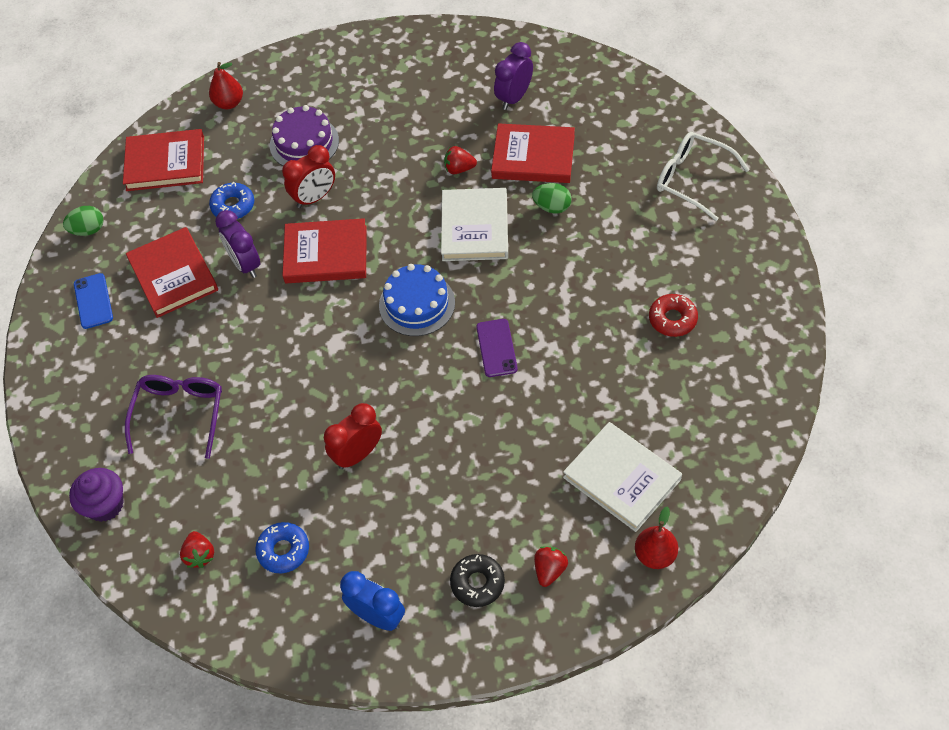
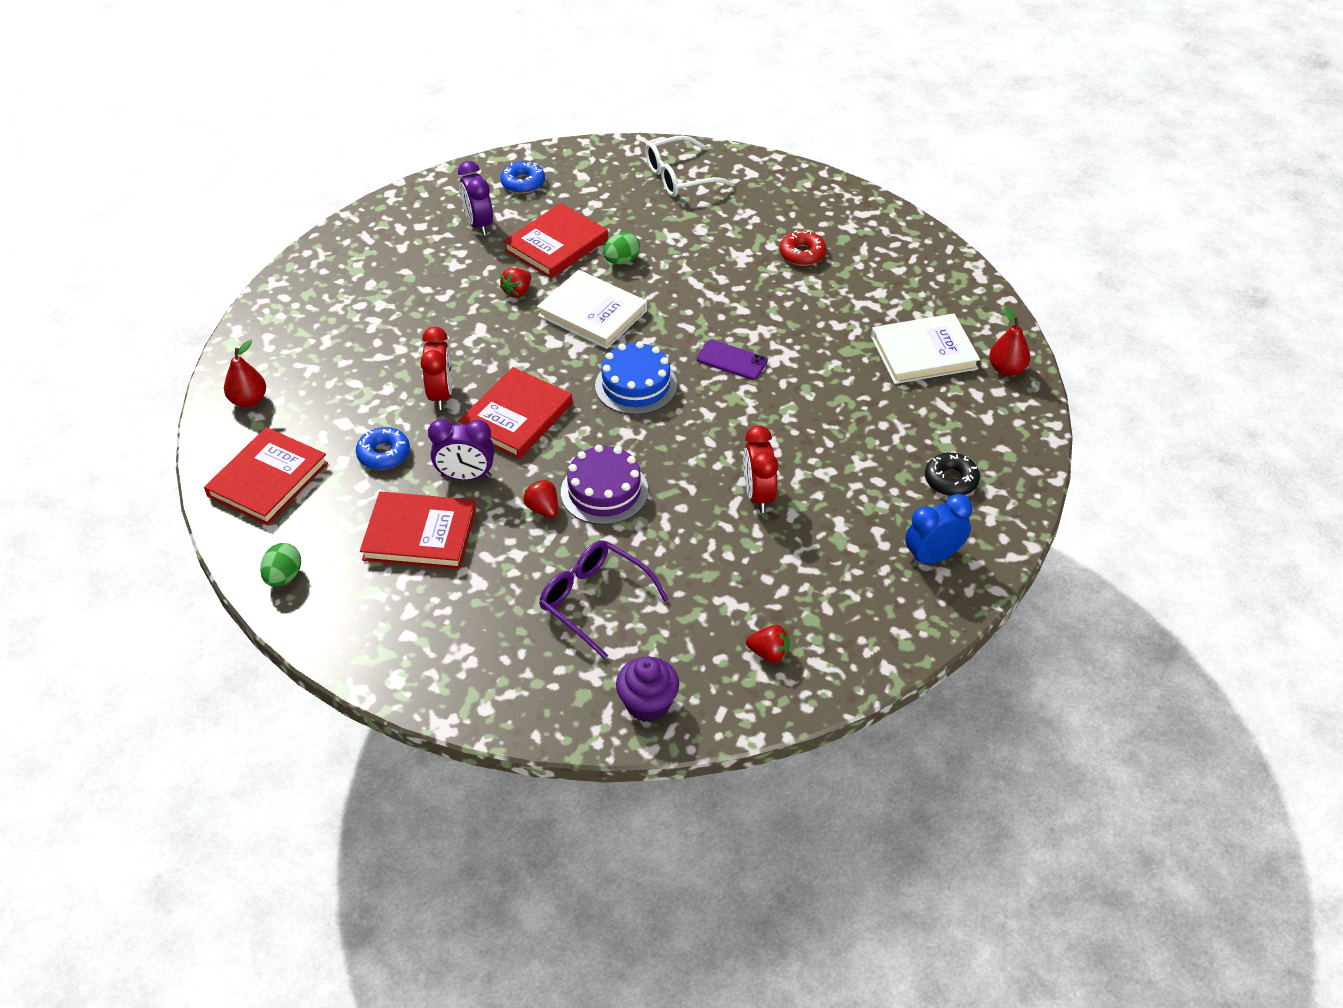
camera: 60 degrees left, 10 degrees down
(93, 301) = (383, 611): blue phone -> none
(283, 550) = (815, 590): blue donut -> blue donut (523, 183)
(304, 143) = (366, 372): purple cake -> purple cake (604, 491)
(549, 570) = (973, 433): red strawberry -> red strawberry (543, 509)

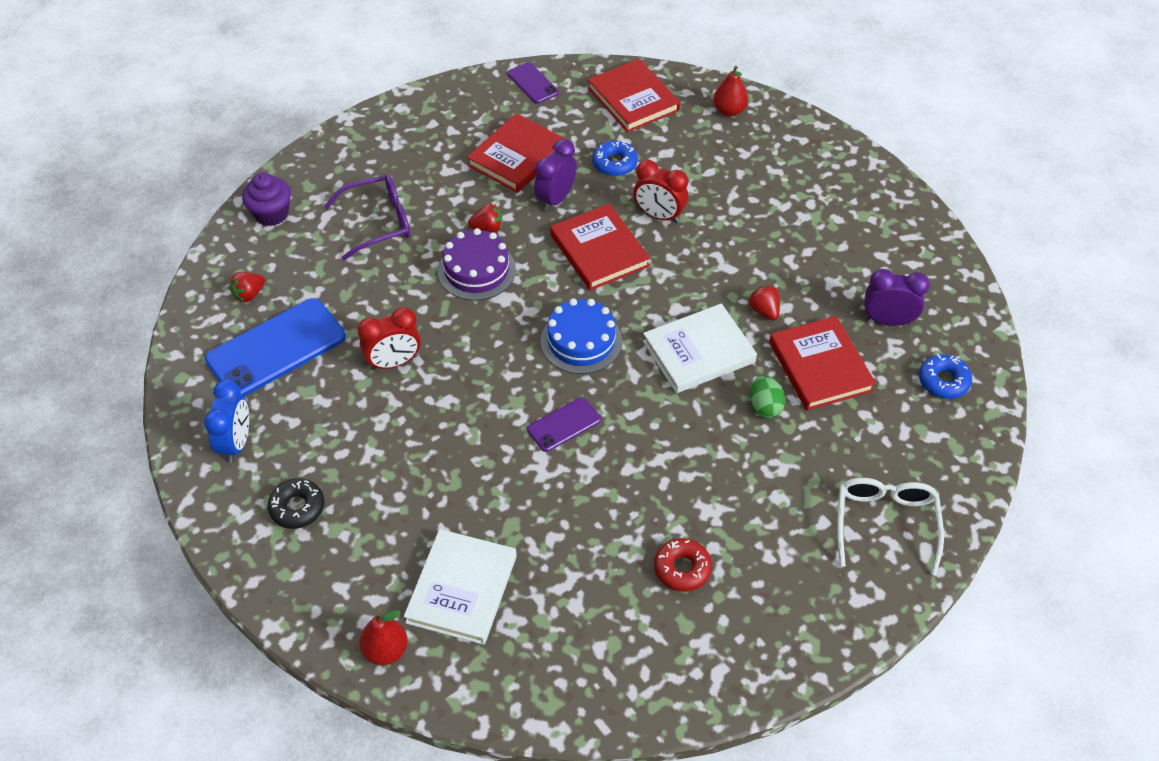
camera: 120 degrees right, 5 degrees up
(283, 577) = (532, 83): green egg -> purple phone
(758, 495) = (394, 362): red clock -> red clock turned 135 degrees clockwise
(814, 590) = (276, 348): none -> blue phone

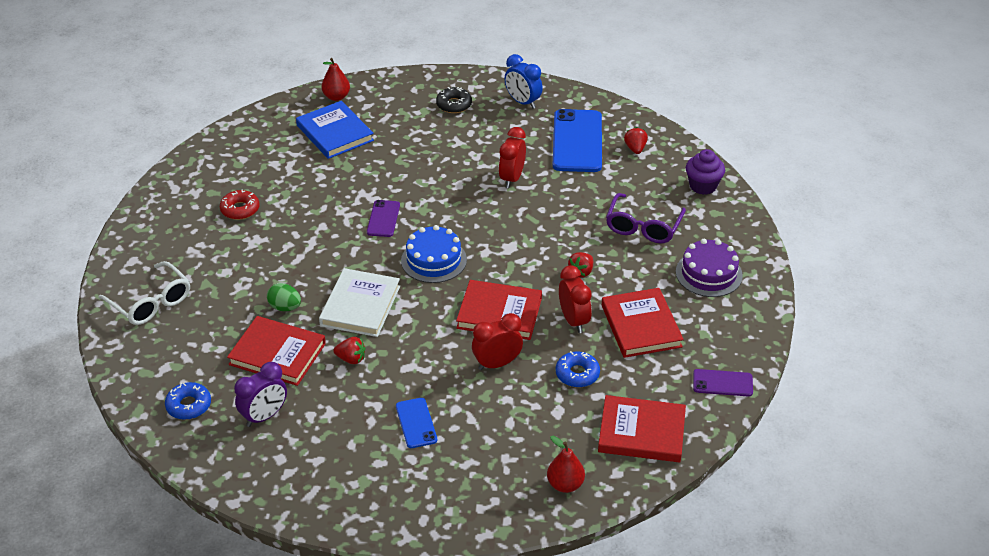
camera: 130 degrees right, 10 degrees down
(462, 589) = (335, 133): white book -> blue book
(476, 270) = (548, 247): purple cake -> purple cake (709, 274)
(555, 199) = (574, 321): purple clock -> red clock
(776, 223) = (416, 423): none -> blue phone

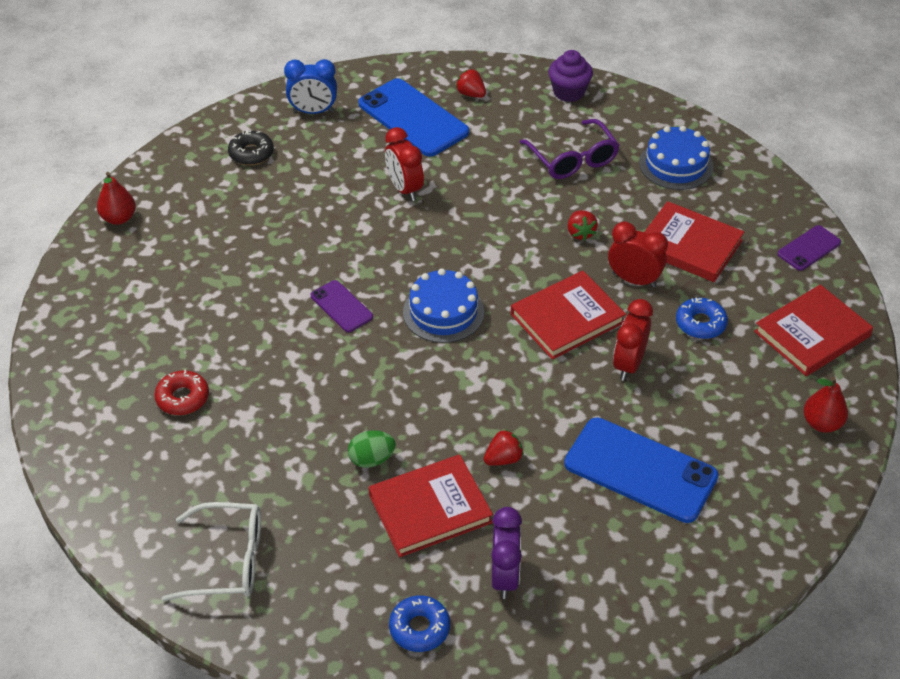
camera: 45 degrees left, 5 degrees up
(335, 133) = (170, 255): blue book -> none
(360, 306) = (439, 403): white book -> none
(416, 423) = (640, 470): blue phone -> blue phone, size x1.94
(709, 274) = (676, 165): purple cake -> blue cake

